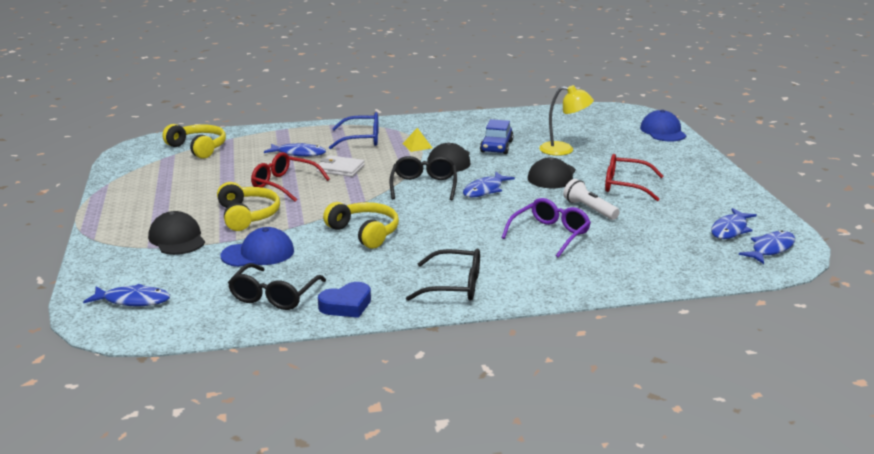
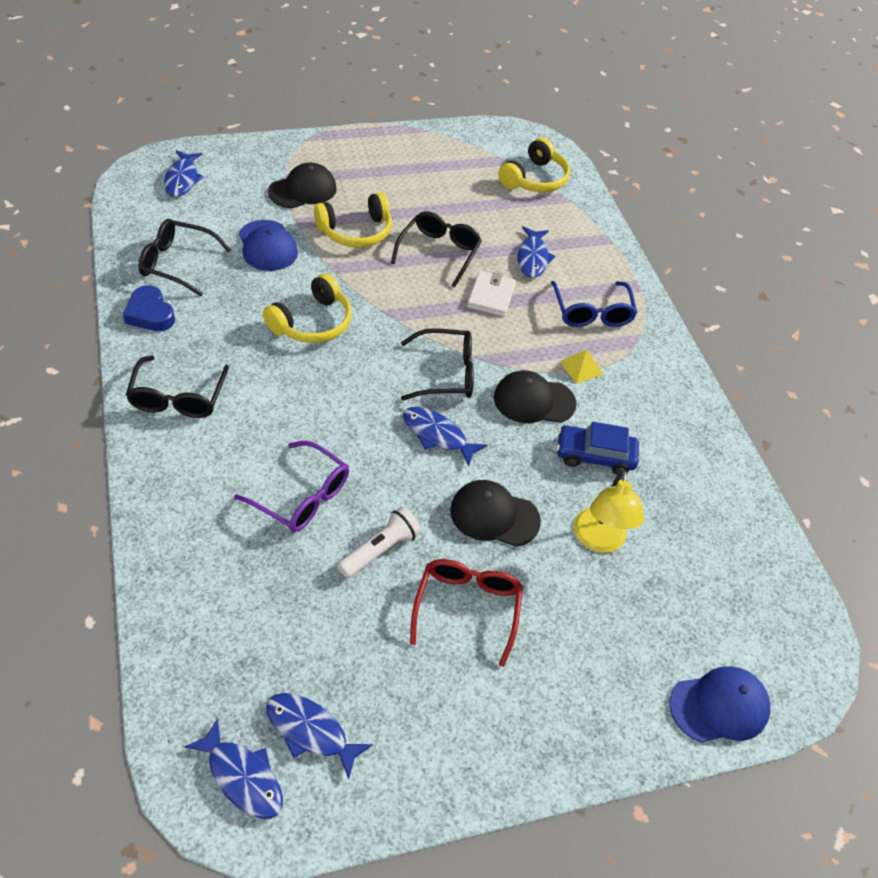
camera: 80 degrees right, 25 degrees up
(284, 184) = (439, 252): red glasses -> black glasses

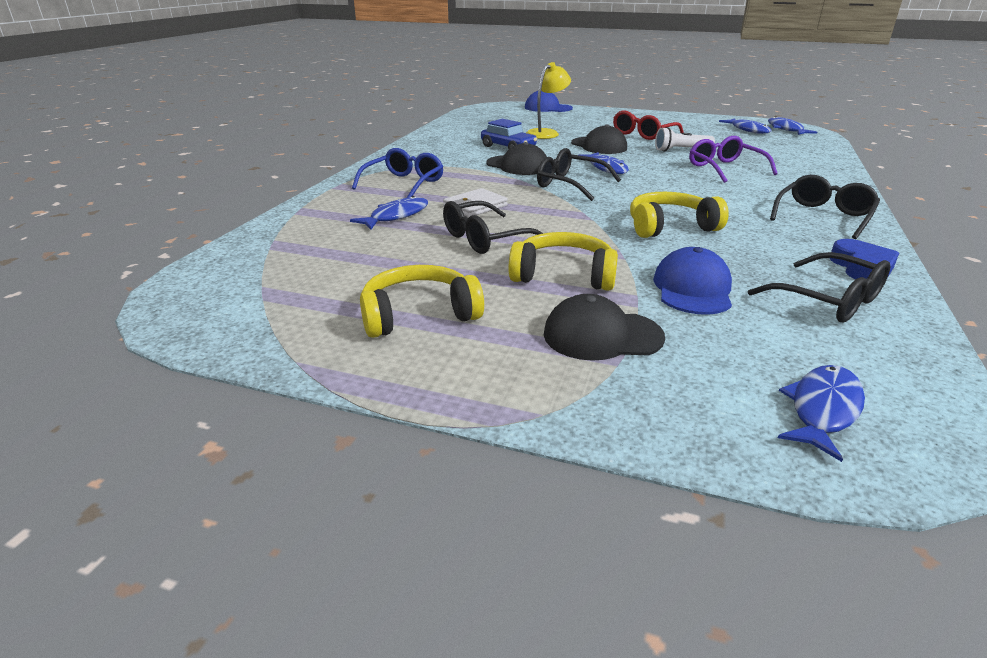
camera: 140 degrees left, 20 degrees down
(534, 179) = (269, 267): yellow headphones -> yellow headphones (419, 315)
(581, 367) = (460, 168): yellow pyramid -> none

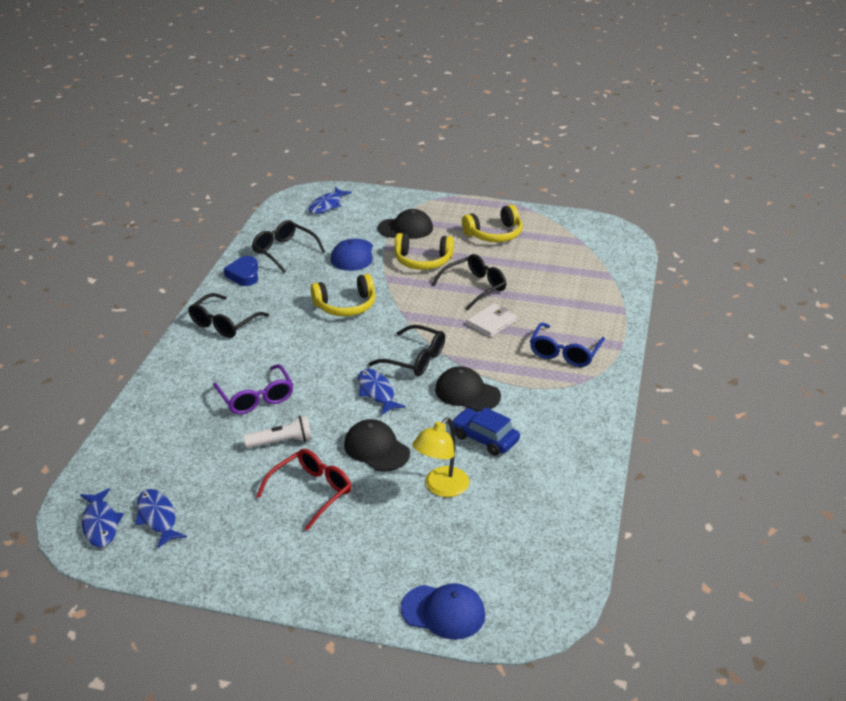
camera: 175 degrees right, 5 degrees up
(396, 216) = (547, 307): blue fish -> none

